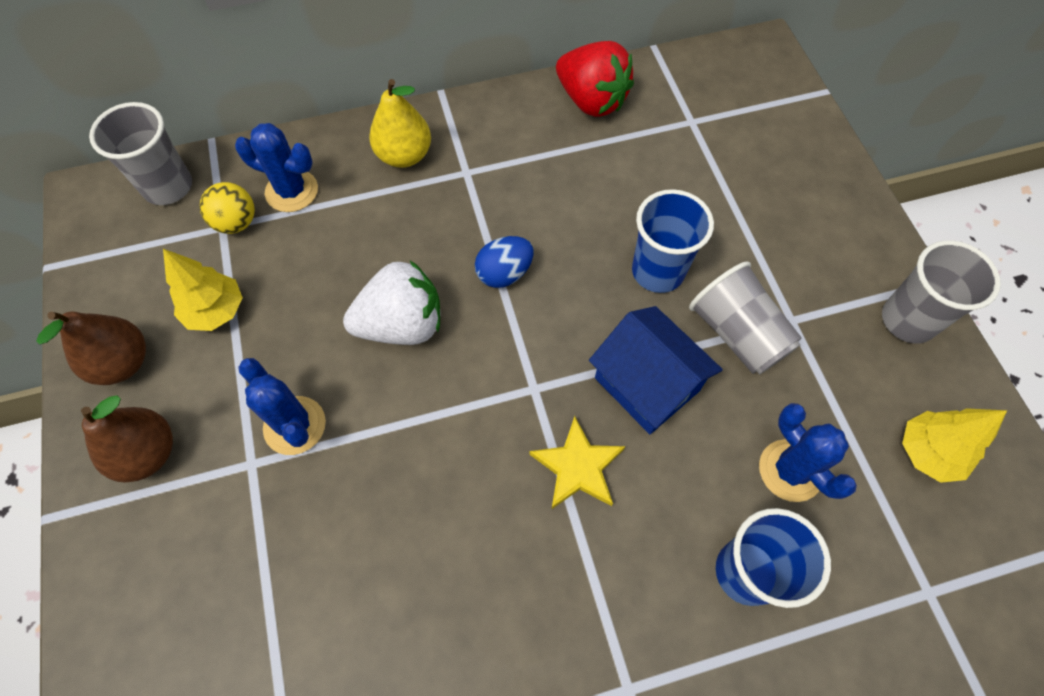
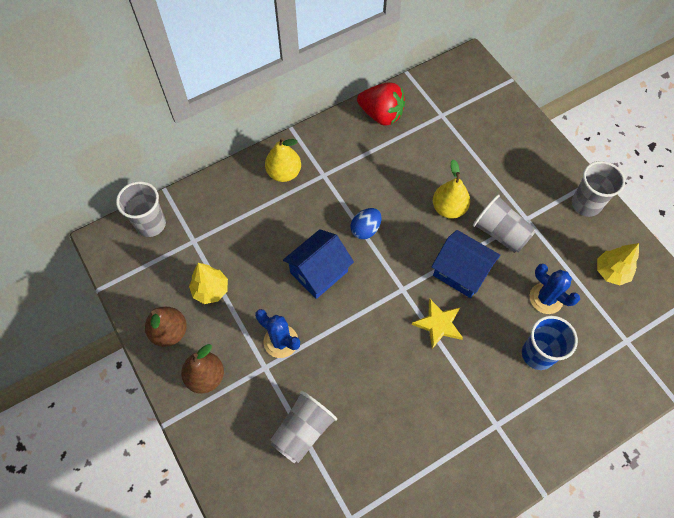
camera: 15 degrees left, 0 degrees up
(236, 223) = (201, 236): yellow ball -> none
(271, 597) = (303, 431): none -> grey cup
(292, 191) = (226, 210): blue cactus -> none
(402, 324) = (319, 272): white strawberry -> blue house
(657, 271) = (448, 208): blue cup -> yellow pear

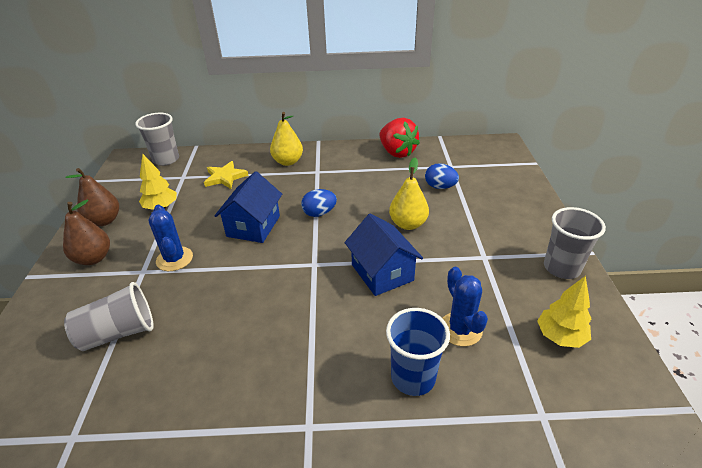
camera: 30 degrees right, 25 degrees down
(319, 272) = (253, 226): blue house -> blue house turned 60 degrees counterclockwise
(438, 324) = (324, 304): yellow star -> yellow star (225, 177)
(448, 148) = (440, 187): none -> blue egg
(500, 233) = (447, 258): grey cup -> none

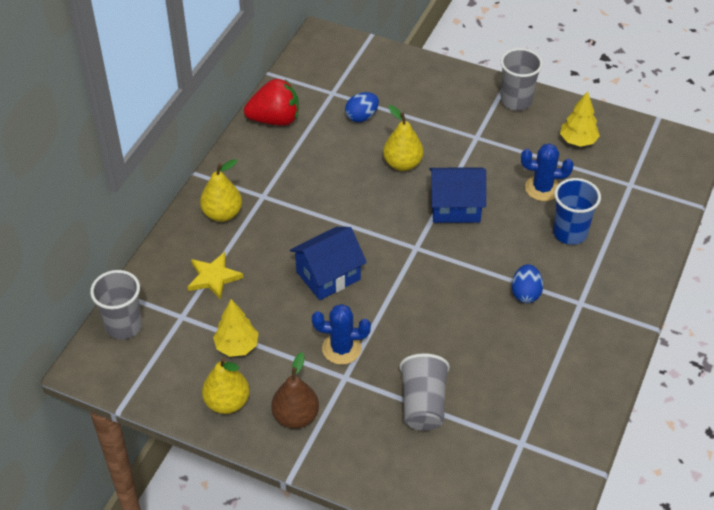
camera: 65 degrees left, 10 degrees up
(104, 221) = (227, 402): brown pear -> yellow pear
(253, 226) = (328, 275): blue house -> blue house turned 75 degrees counterclockwise
(319, 213) = (342, 219): blue egg -> blue egg (525, 293)

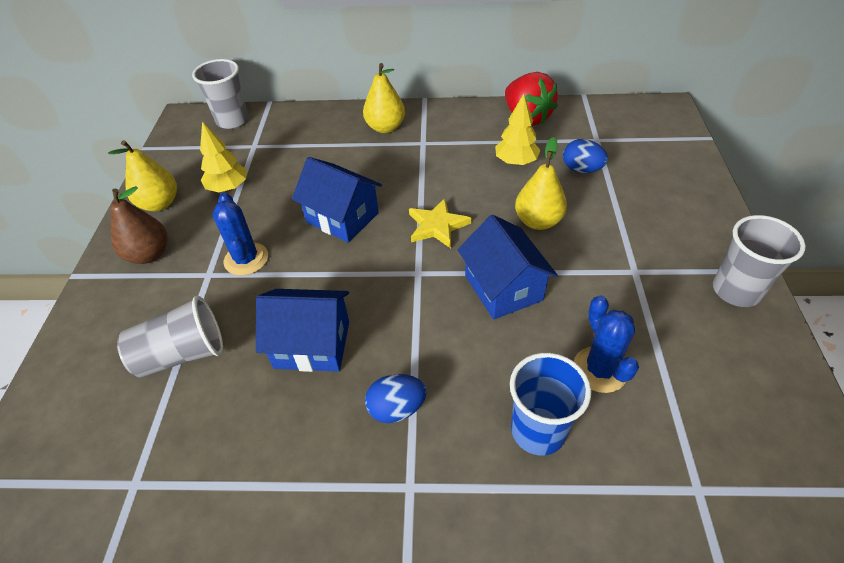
camera: 70 degrees right, 0 degrees up
(213, 277) = (306, 148): yellow star -> yellow star (437, 226)
(452, 325) = (312, 344): none -> blue house
(578, 141) = (727, 385): yellow tree -> yellow tree (516, 162)

